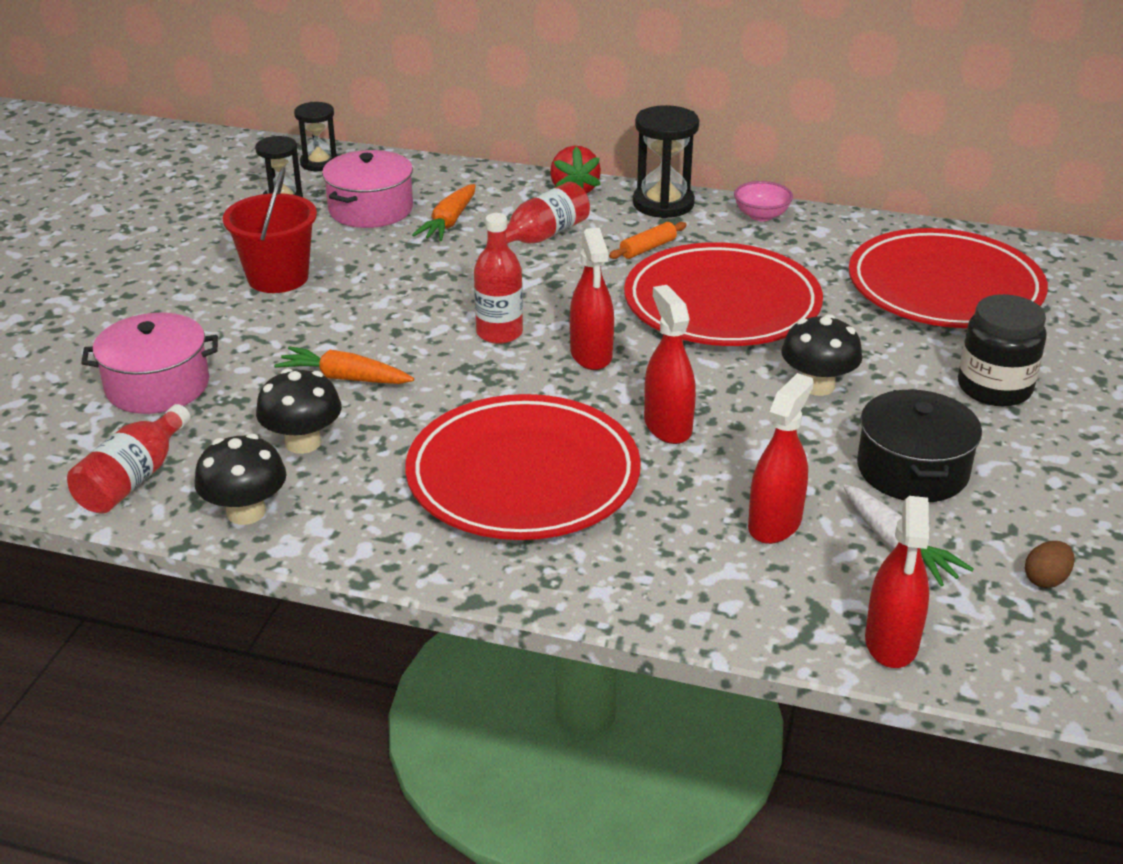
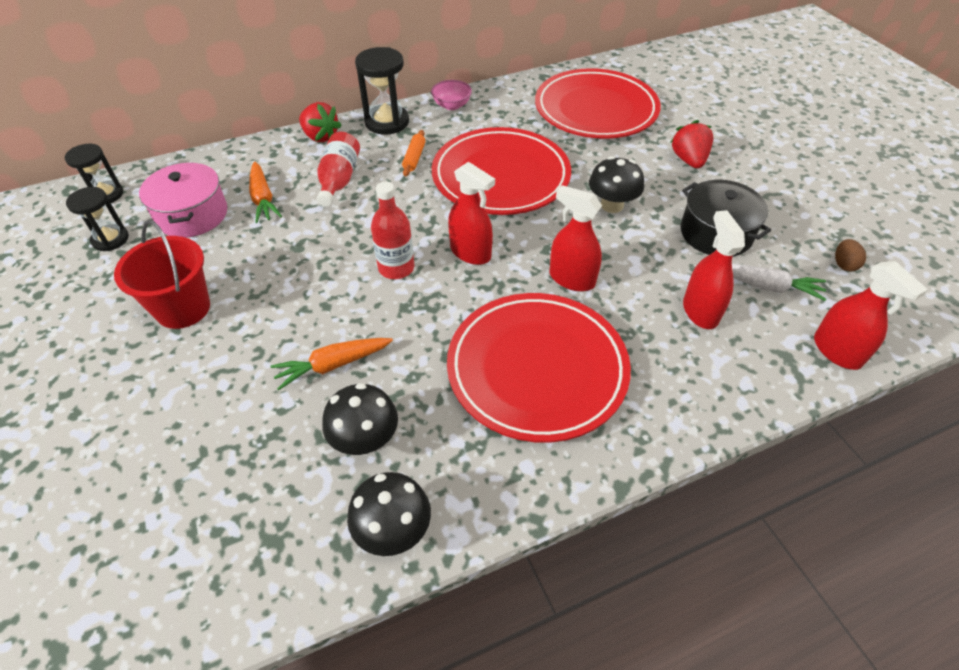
camera: 40 degrees left, 15 degrees up
(133, 479) = (269, 565): red bottle -> none
(157, 386) = (190, 464): pink pot -> none
(994, 388) = (688, 160): black jar -> red strawberry

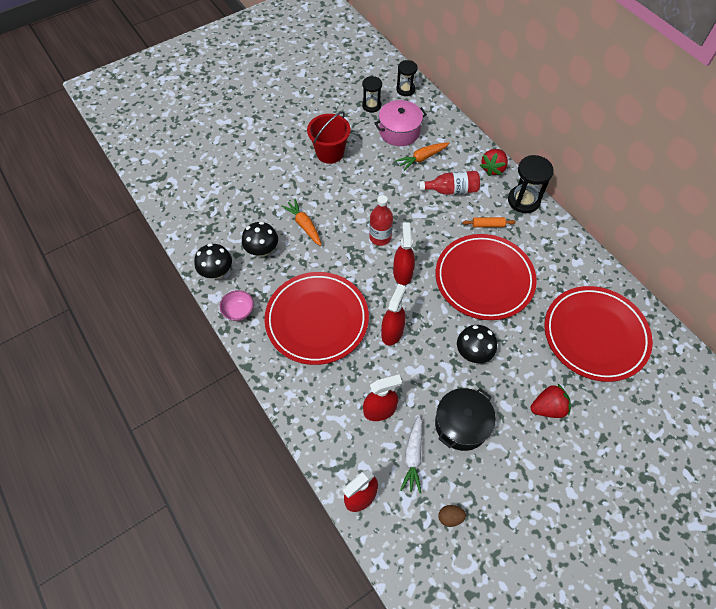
camera: 80 degrees right, 10 degrees up
(452, 105) = (560, 235): pink bowl -> pink bowl (239, 311)
(470, 252) = (402, 273): red spray bottle -> red spray bottle turned 150 degrees clockwise

